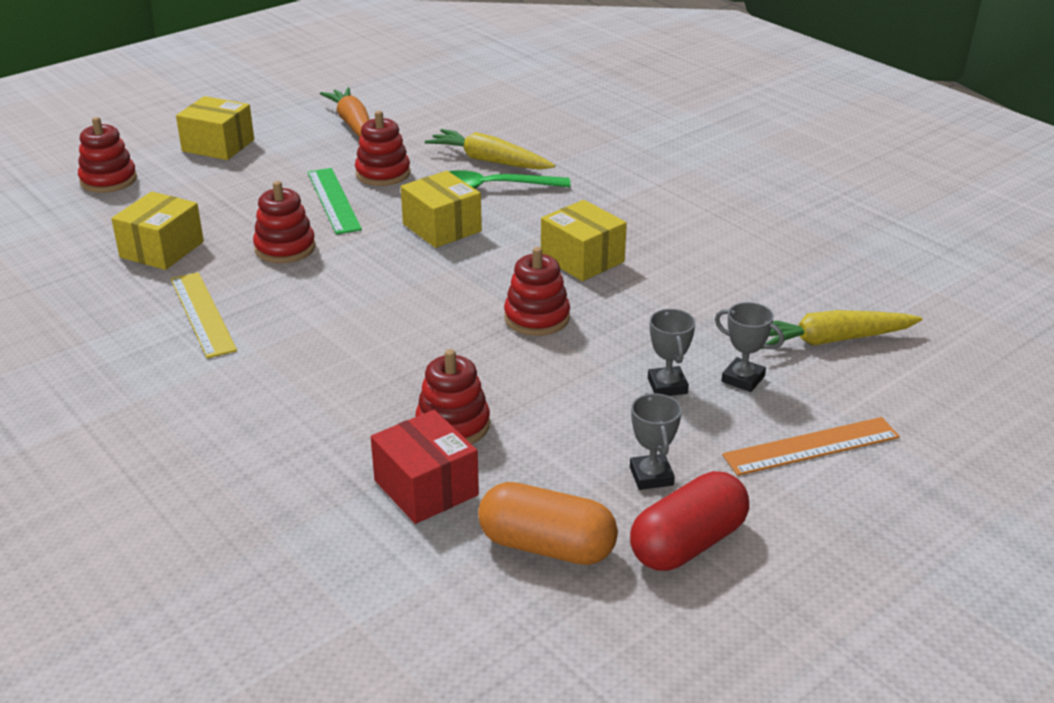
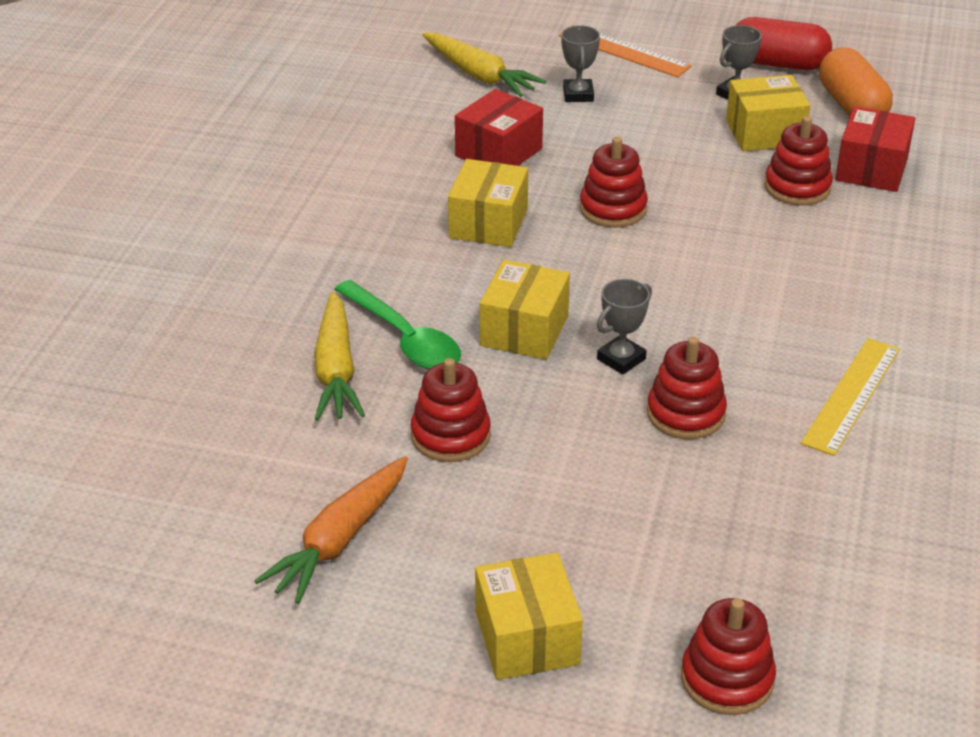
camera: 125 degrees left, 5 degrees up
(162, 249) = (797, 504): yellow box -> yellow box (764, 133)
(333, 200) = (553, 438): green ruler -> none
(667, 386) = (627, 120): grey trophy -> grey trophy (621, 359)
(681, 300) = (499, 152): none -> red box

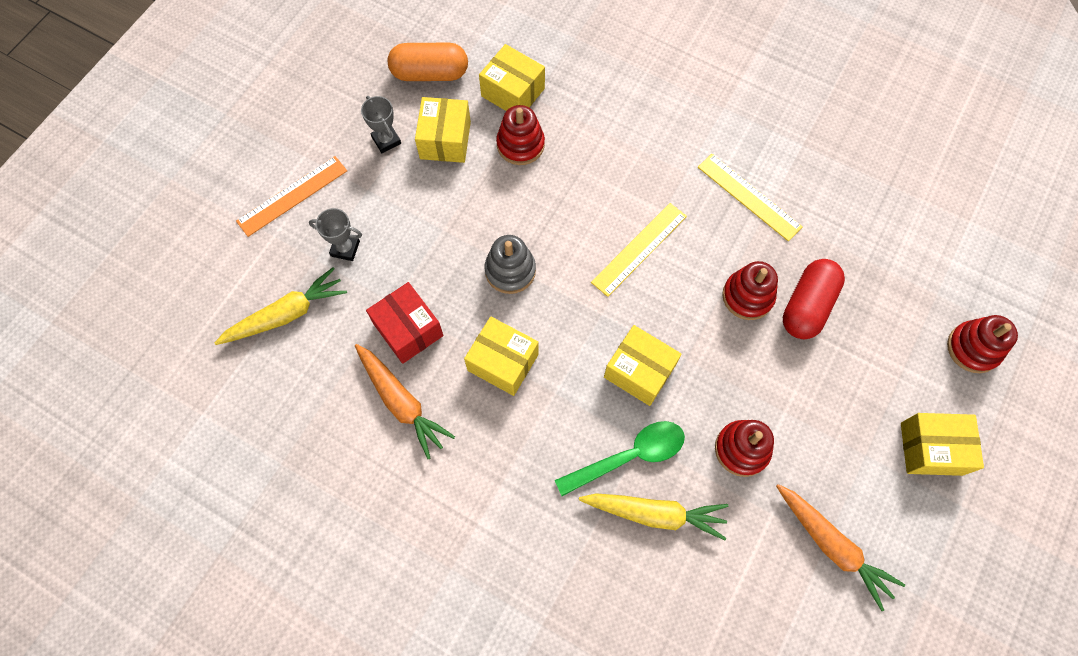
camera: 75 degrees left, 30 degrees up
(408, 164) = (401, 402): none -> orange carrot
(613, 209) = (510, 271): red stacking toy -> grey stacking toy
(621, 359) = (684, 318): grey trophy -> none
(703, 305) = (639, 249): none -> yellow ruler
(778, 64) = (354, 98): red capsule -> red capsule (807, 306)
(871, 169) = (512, 92): red box -> yellow box

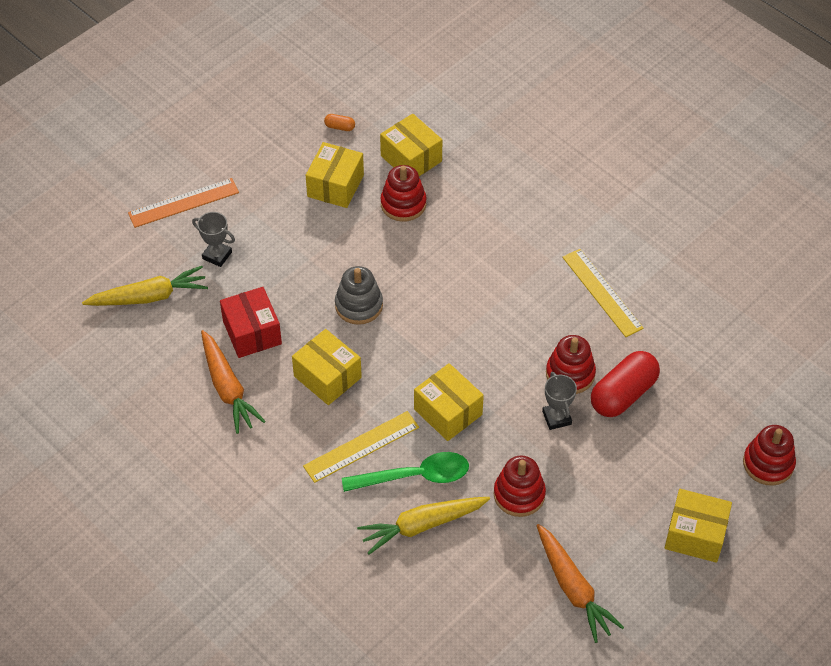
camera: 15 degrees right, 15 degrees down
(386, 140) = (282, 175): grey trophy -> grey trophy (556, 418)
(430, 73) = (340, 127): orange capsule -> orange capsule, size x0.42
(639, 249) = (483, 313): yellow ruler -> yellow ruler (361, 447)
(655, 513) = (422, 525): yellow carrot -> yellow carrot turned 135 degrees clockwise

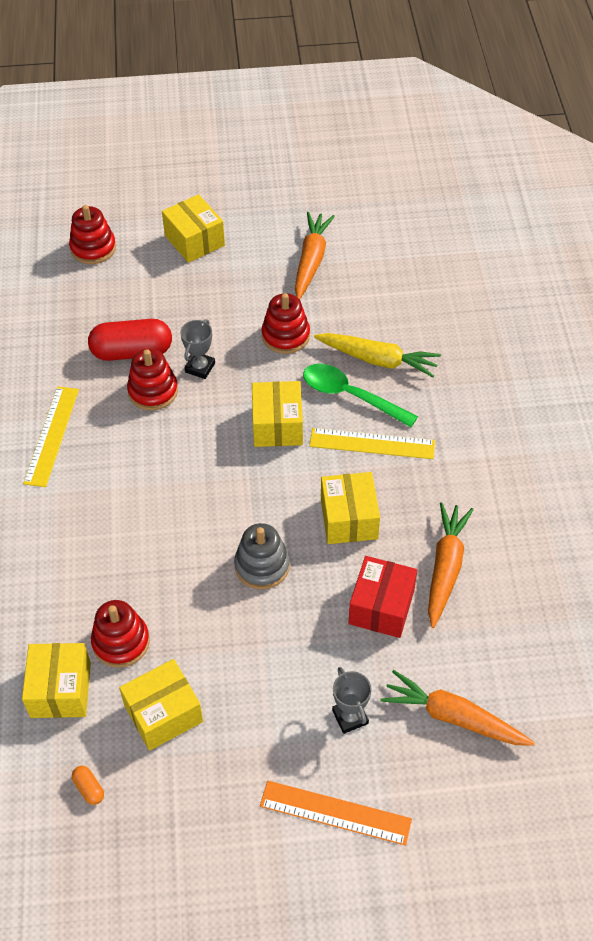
camera: 140 degrees left, 0 degrees up
(149, 296) = (453, 717): yellow carrot -> orange carrot

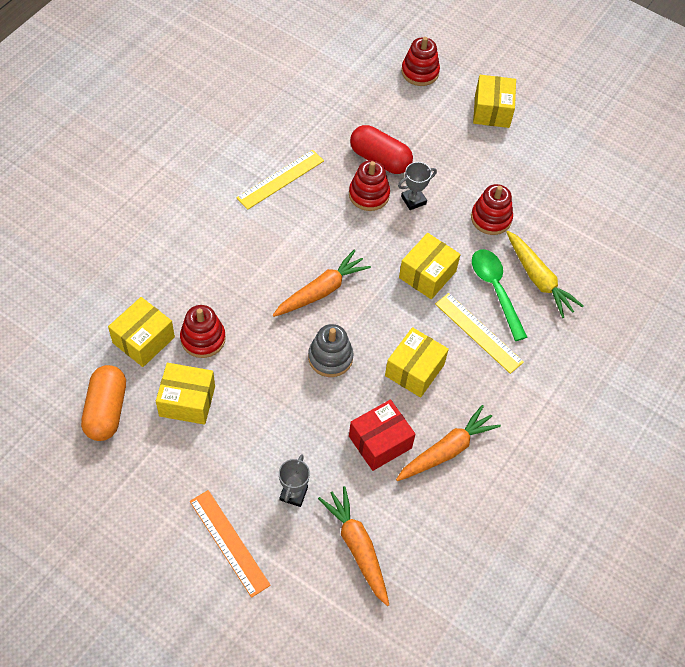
camera: 35 degrees right, 5 degrees up
(89, 788) = (106, 410): orange capsule -> orange capsule, size x2.39
(311, 260) = (559, 178): orange carrot -> orange carrot (321, 290)

